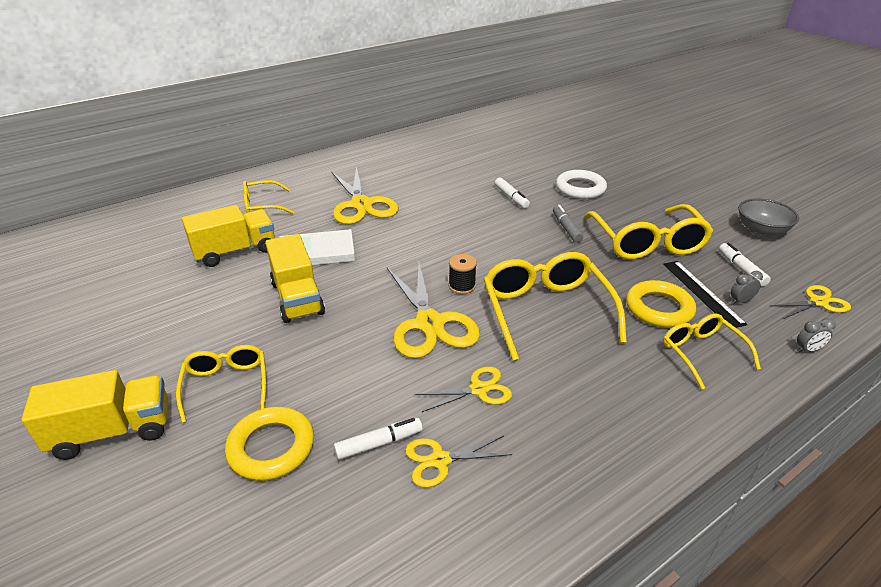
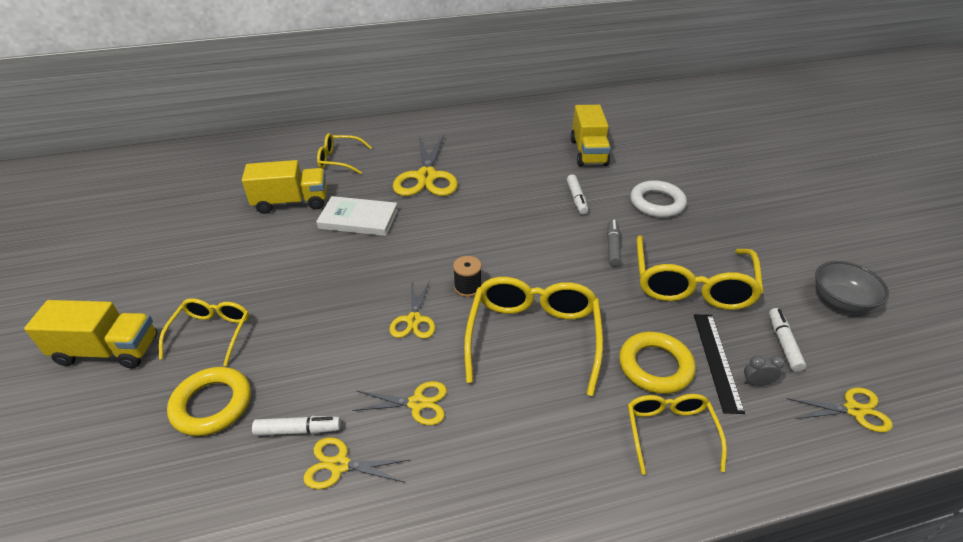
camera: 20 degrees right, 5 degrees up
(297, 298) = (315, 262): yellow truck -> yellow truck (588, 152)
(429, 323) = (414, 320): yellow scissors -> yellow scissors, size x0.54
(807, 350) = (799, 466): grey clock -> none

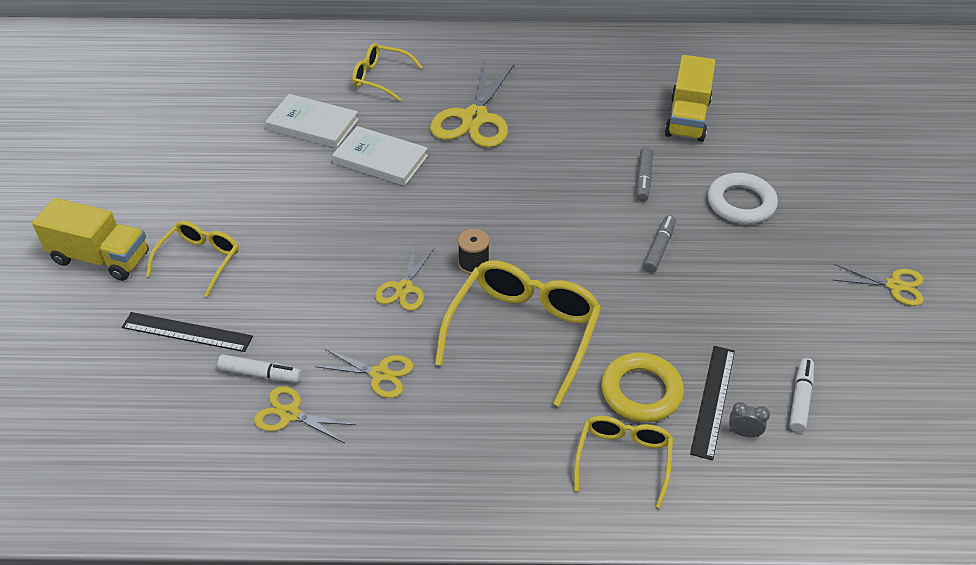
camera: 15 degrees right, 5 degrees up
(212, 404) = (187, 332): yellow ring -> black ruler
(291, 202) = (313, 124): yellow truck -> white book
(576, 198) = (643, 179): white marker -> grey marker
(691, 285) = (729, 312): yellow glasses -> none
(840, 301) = (900, 367): grey bowl -> none
(853, 410) = (837, 484): yellow scissors -> yellow scissors (894, 285)

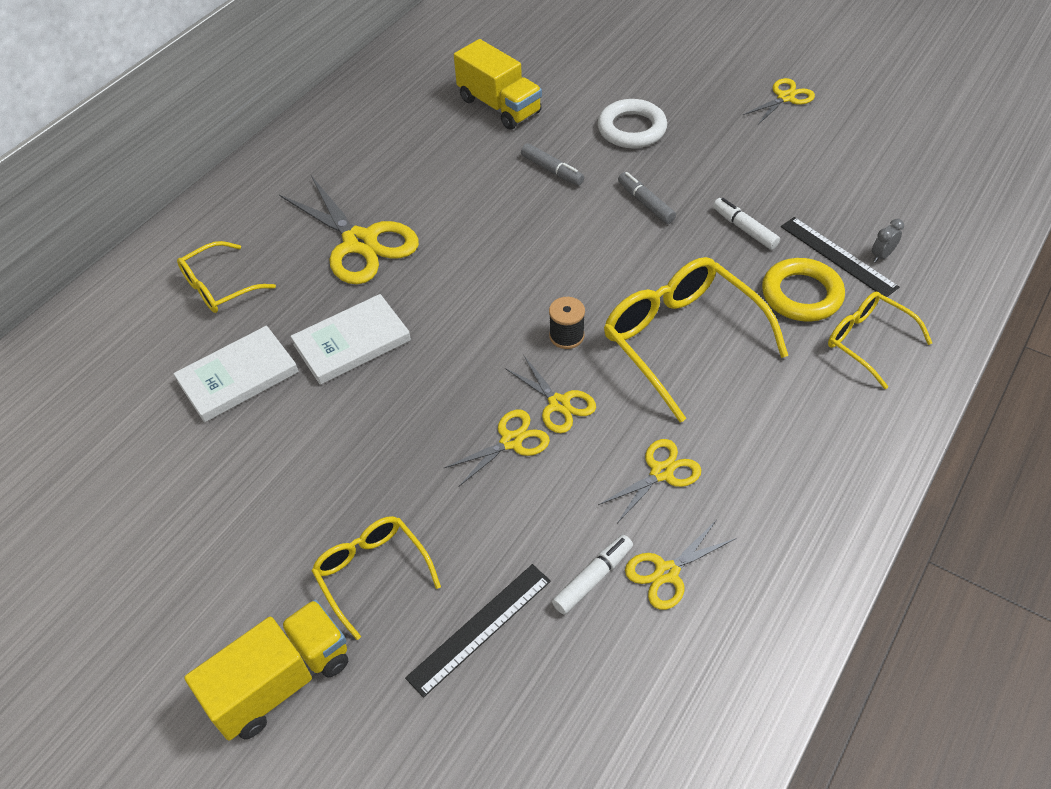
camera: 55 degrees left, 5 degrees up
(351, 278) = (511, 441): none -> yellow scissors
(800, 399) = (866, 207): white marker -> white marker (744, 229)

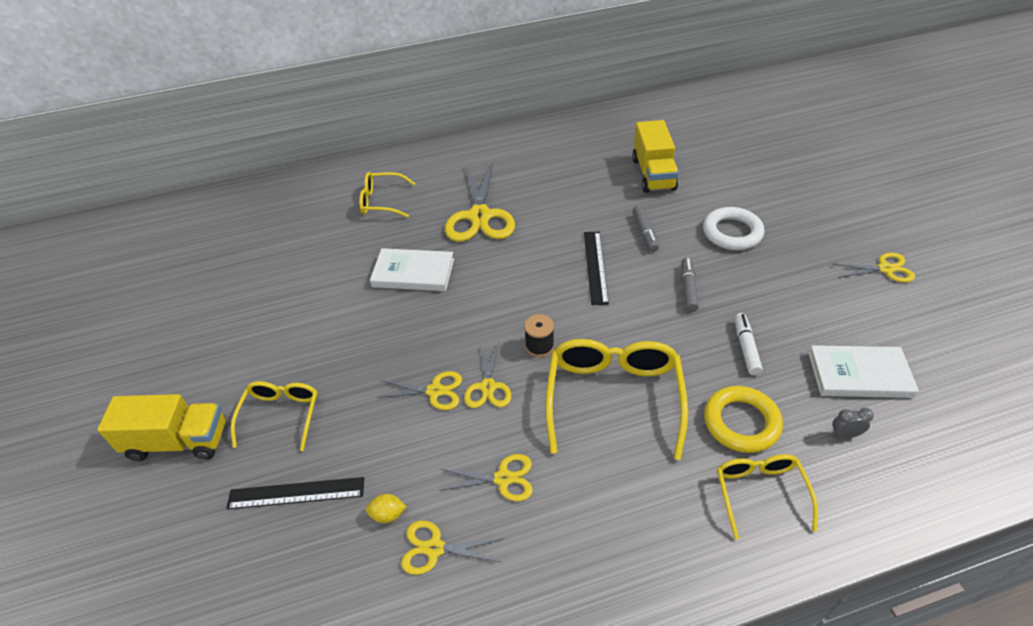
camera: 40 degrees right, 5 degrees down
(238, 377) = (338, 257): white book -> white book (859, 375)
(593, 578) = (388, 515): white marker -> yellow lemon
(838, 256) = (804, 412): black ruler -> black ruler (595, 267)

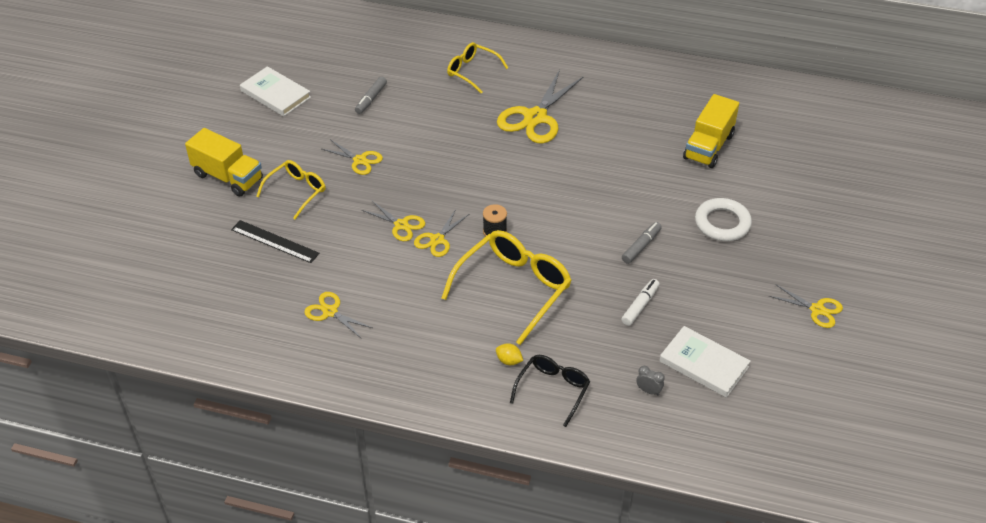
camera: 30 degrees right, 0 degrees up
(388, 515) = (317, 280): yellow lemon -> yellow lemon (509, 361)
(413, 273) = (451, 138): white book -> white book (275, 94)
(503, 478) = (400, 297): yellow scissors -> yellow scissors (360, 160)
(595, 267) = (587, 197): black ruler -> none
(645, 233) = (651, 190): grey marker -> grey marker (371, 99)
(741, 422) = (584, 347): yellow ring -> none
(760, 492) = (553, 390): yellow glasses -> black glasses

